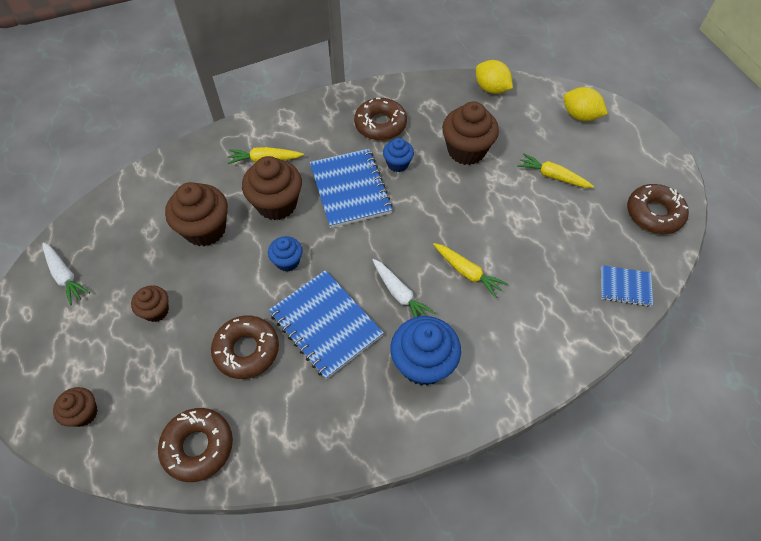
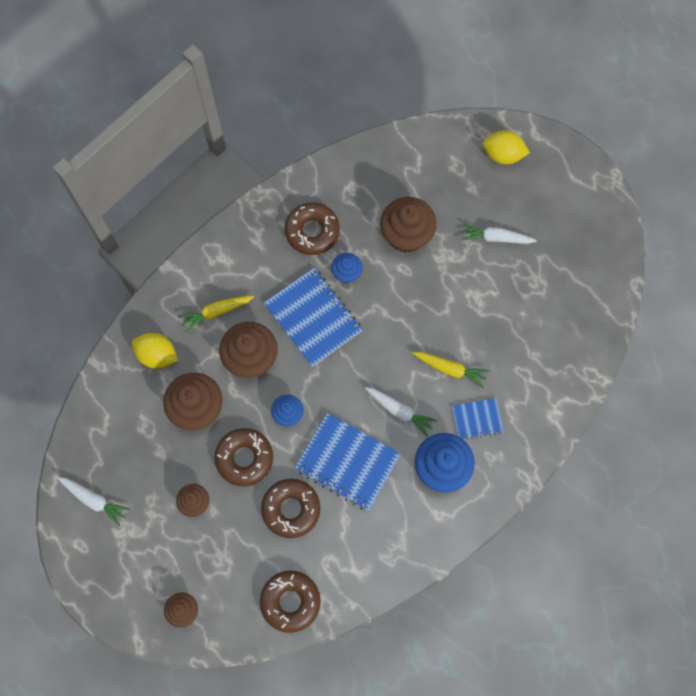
camera: 20 degrees left, 15 degrees up
(491, 89) = (406, 148): yellow lemon -> yellow lemon (157, 355)
(552, 176) = (496, 238): yellow carrot -> white carrot
(625, 287) = (587, 335): blue notebook -> blue notebook (477, 419)
(654, 214) = (596, 249): brown donut -> brown donut (244, 458)

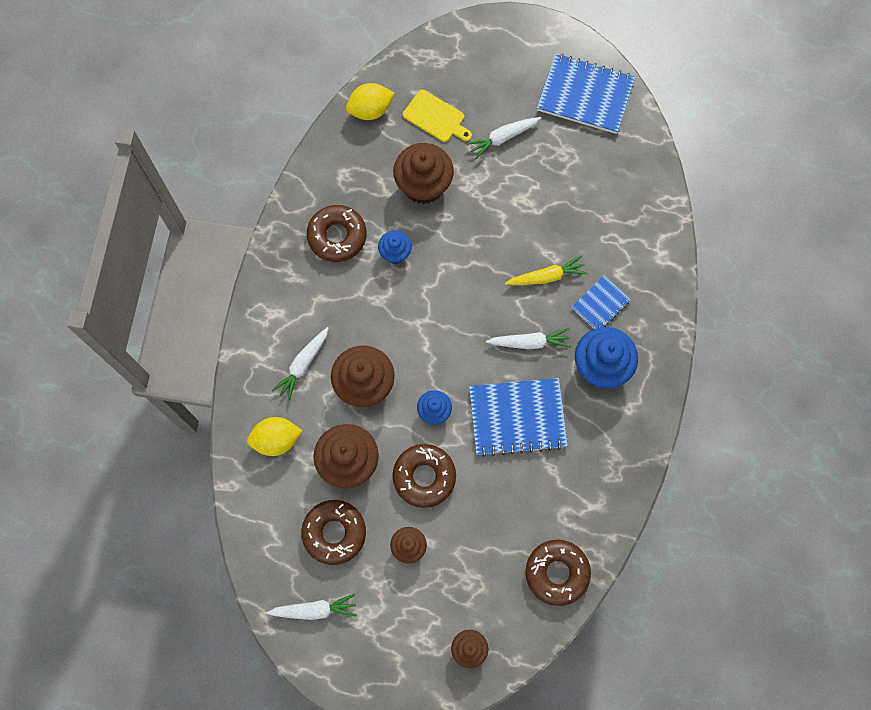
camera: 35 degrees left, 0 degrees up
(216, 312) = (303, 365): yellow carrot -> white carrot
(291, 509) = (498, 492): brown donut -> brown donut (334, 533)
(313, 318) = (394, 312): blue notebook -> blue notebook (585, 95)
(454, 188) = (436, 117): none -> yellow cutting board
(503, 155) = (456, 62): yellow lemon -> yellow lemon (370, 110)

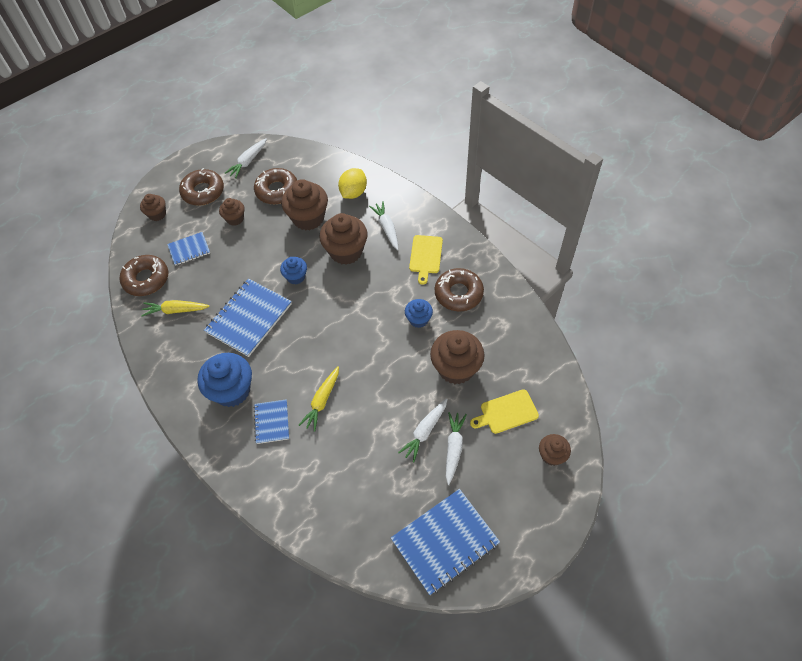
camera: 130 degrees right, 15 degrees down
(312, 299) = (425, 256): none -> yellow cutting board
(370, 110) = (545, 372): yellow lemon -> none
(424, 477) = (264, 248): brown donut -> brown donut (203, 192)
(449, 61) = (552, 455): none -> brown cupcake
(486, 561) = (189, 249): none -> blue notebook
(530, 342) = (288, 358): white carrot -> white carrot (425, 431)
(566, 502) = (176, 310): none -> yellow carrot

